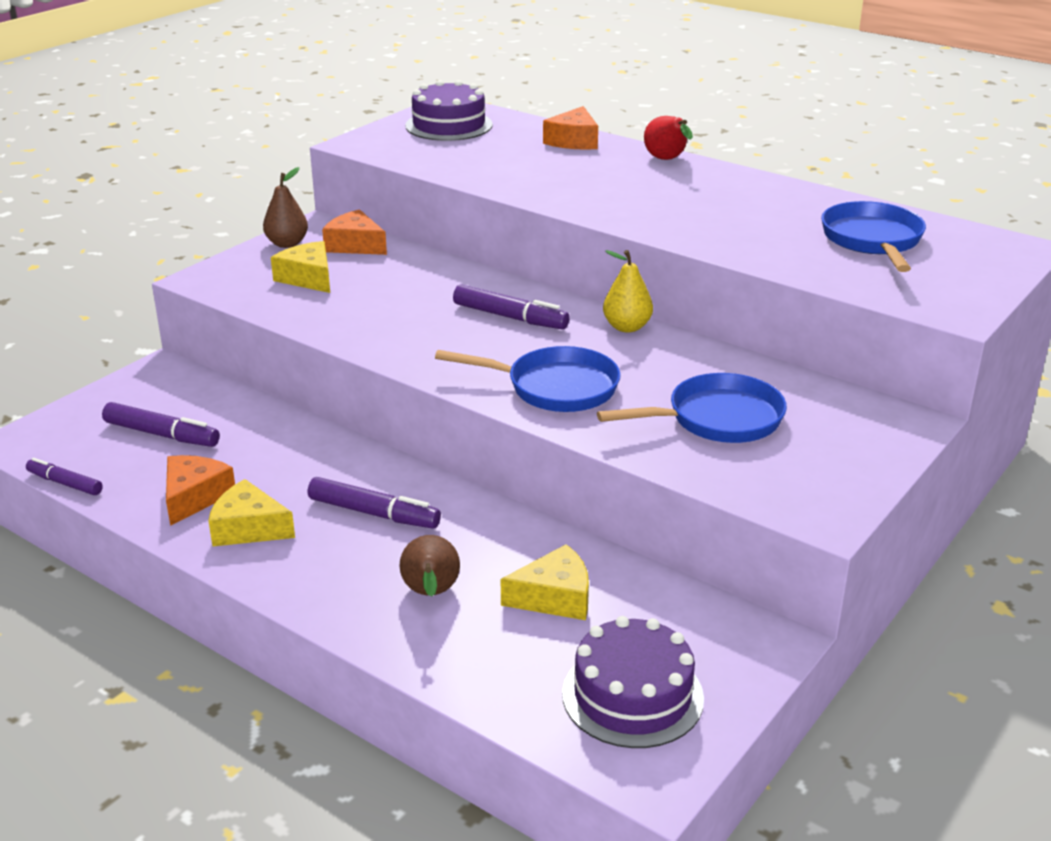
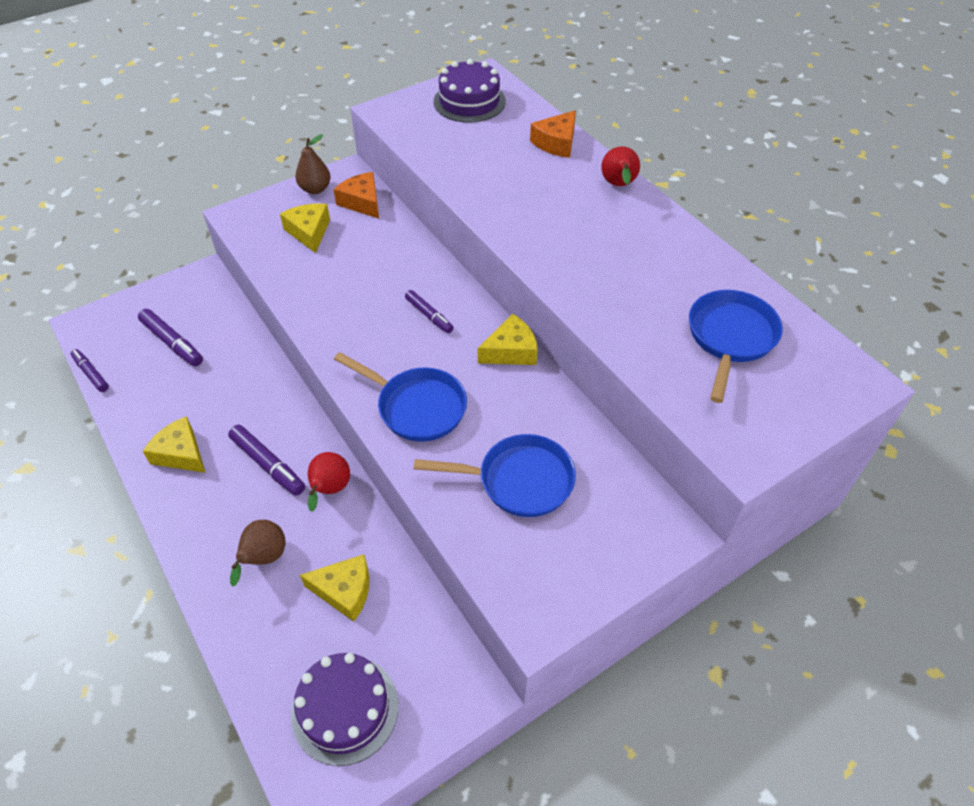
camera: 20 degrees right, 20 degrees up
(194, 497) = (162, 412): orange cheese -> none
(470, 518) = (330, 490): none -> red pear
(510, 317) = (429, 315): purple marker -> purple marker, size x0.66
(627, 327) = (511, 351): yellow pear -> yellow cheese

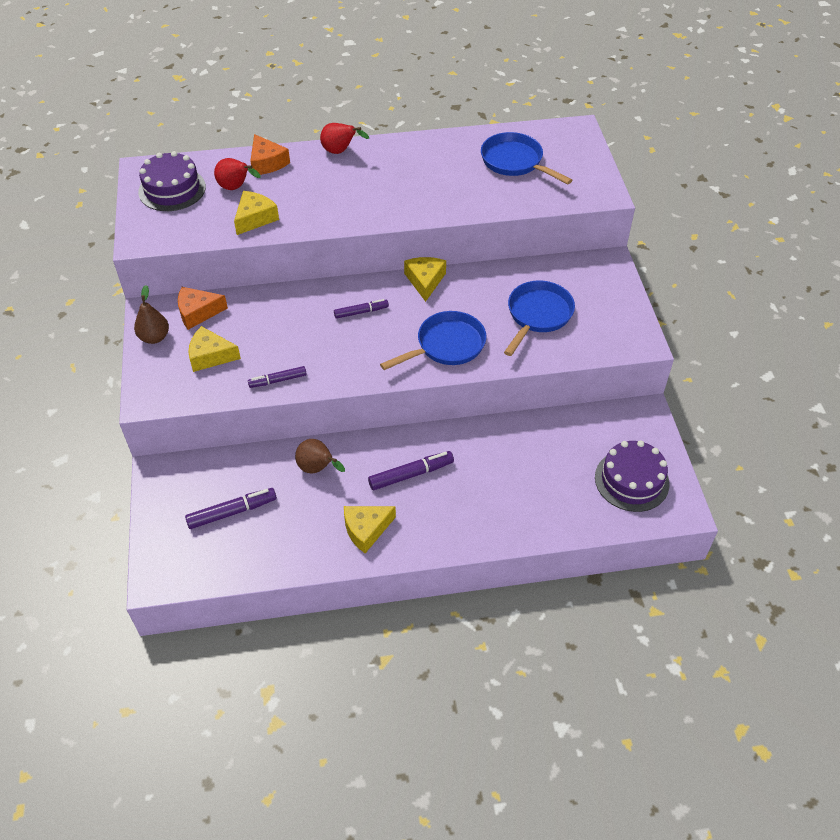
camera: 65 degrees left, 0 degrees up
(91, 373) = (230, 581): purple marker -> purple marker (278, 380)
(264, 558) = (496, 497): brown pear -> brown pear (317, 468)
(330, 490) = (456, 443): red pear -> red pear (236, 188)
(344, 591) = (545, 457): yellow cheese -> yellow cheese (255, 218)

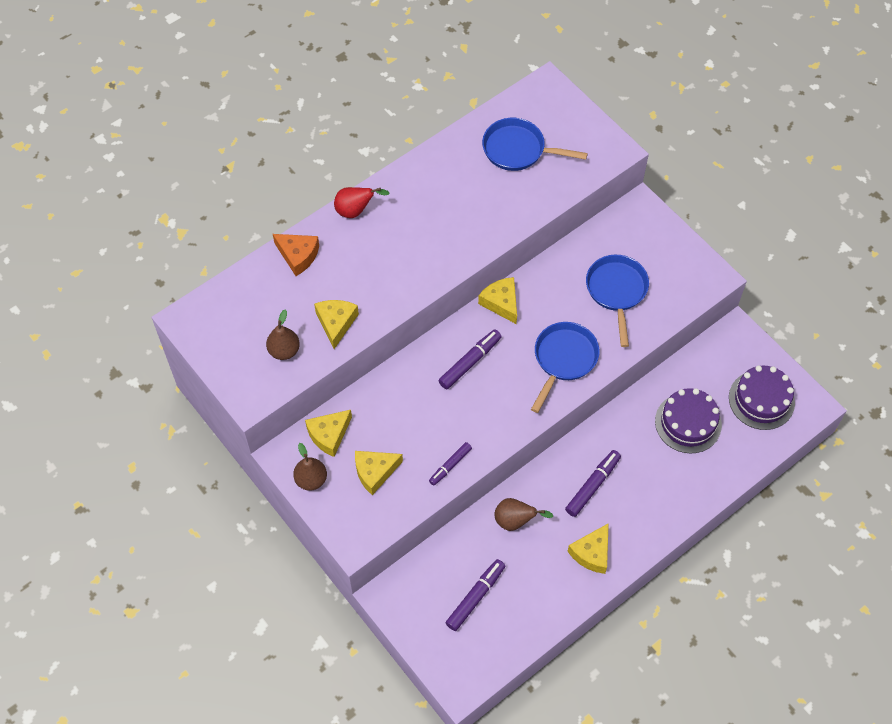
camera: 30 degrees left, 10 degrees up
(172, 189) = (233, 328): purple cake -> purple cake (688, 423)
(196, 219) = (284, 351): none -> brown pear
(198, 312) = (329, 435): orange cheese -> yellow cheese
(236, 188) = (292, 298): red pear -> none
(361, 312) = (470, 362): purple marker -> purple marker, size x1.50

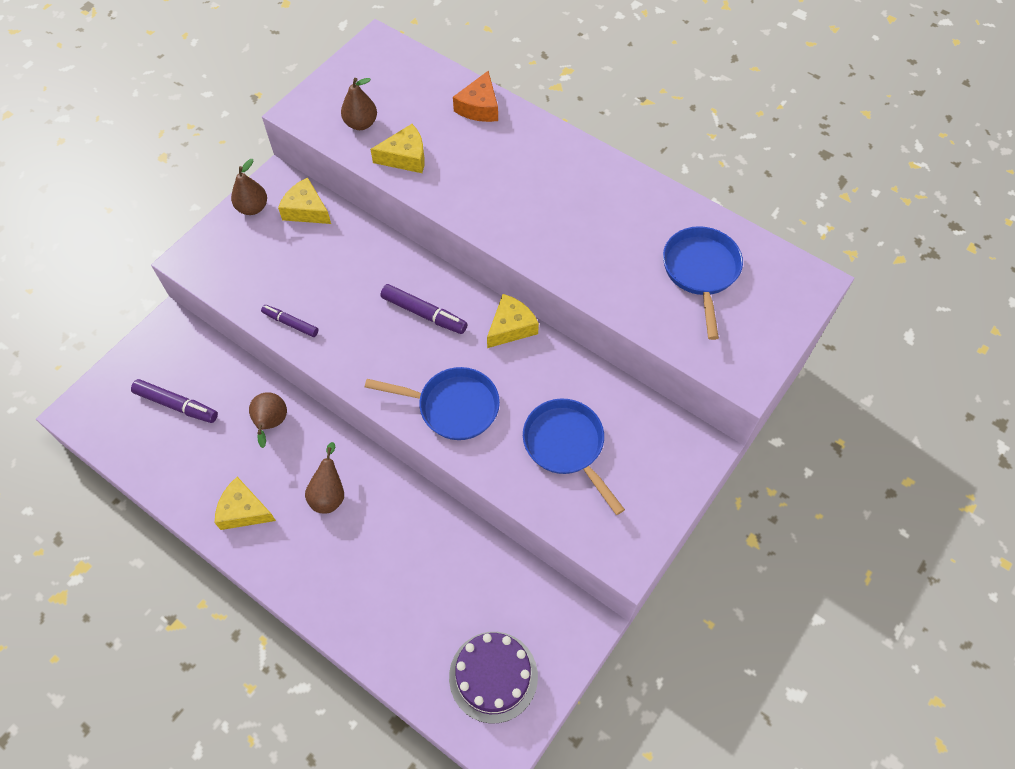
camera: 75 degrees right, 0 degrees up
(355, 211) = (553, 140): red pear -> none
(375, 472) = (270, 258): yellow cheese -> none
(592, 485) = (329, 494): purple marker -> brown pear
(616, 291) = (566, 446): blue pan -> blue pan turned 105 degrees counterclockwise
(688, 423) = (437, 588): purple cake -> none

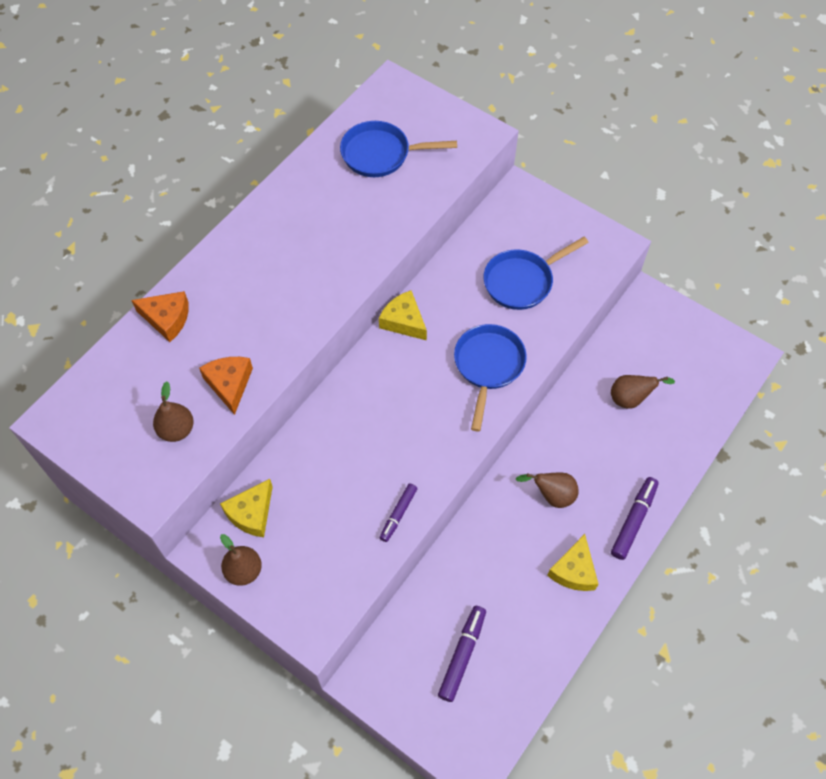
camera: 90 degrees left, 0 degrees up
(271, 423) = (481, 556): brown pear -> brown pear (630, 398)
(405, 157) = (229, 384): yellow cheese -> orange cheese
(424, 313) = (388, 393): purple marker -> purple marker (633, 520)
(493, 676) = (696, 361): purple cake -> none

